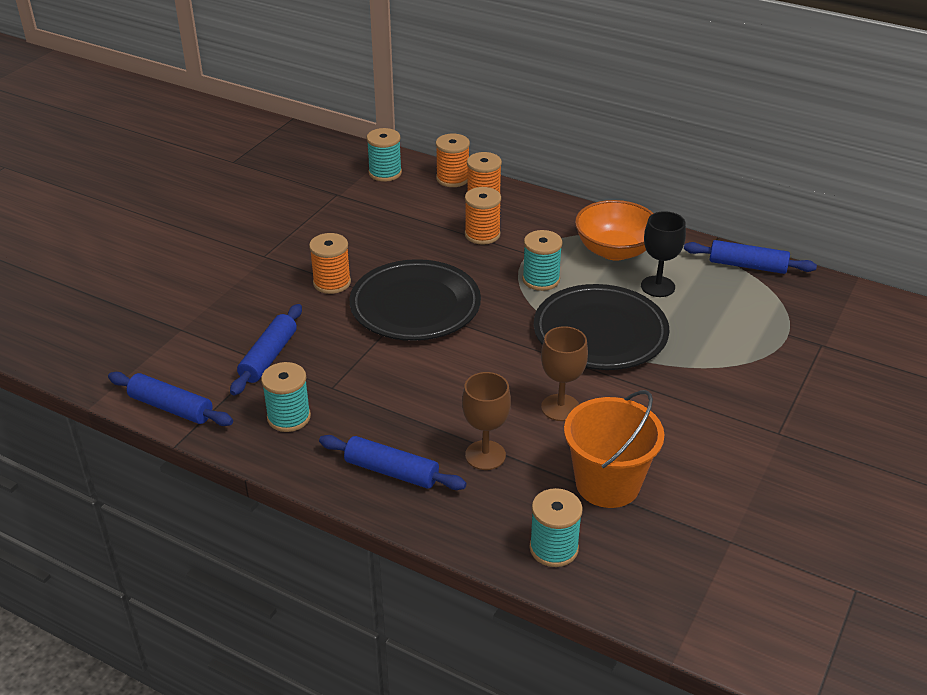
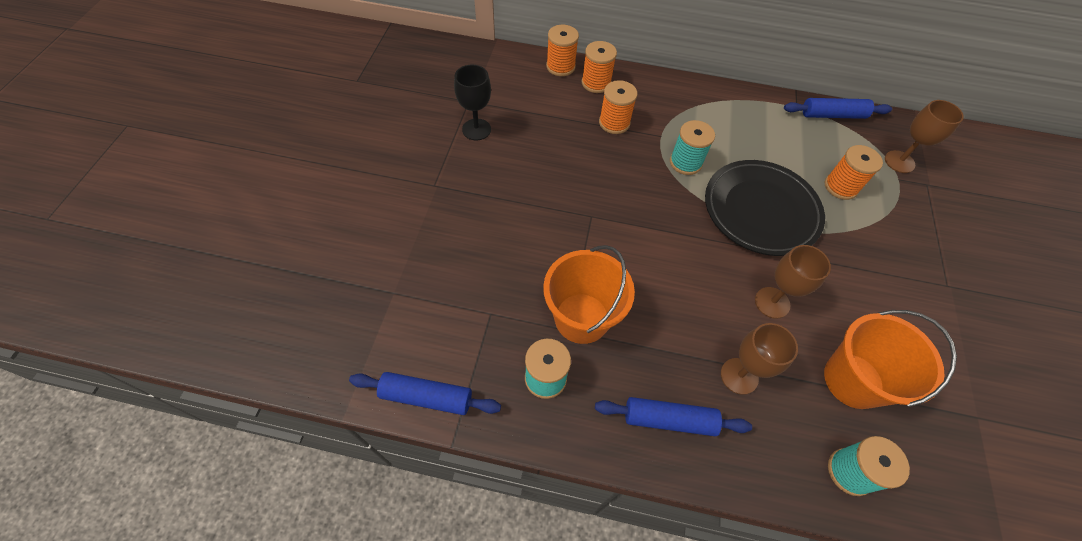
camera: 20 degrees left, 20 degrees up
(268, 357) = (492, 307): blue rolling pin -> none
(332, 283) = (510, 204): orange spool -> orange spool (840, 187)
(351, 381) = (581, 318): none -> orange bucket
(385, 173) = (500, 70): turquoise spool -> none
(415, 305) = (596, 214): black plate -> none
(614, 250) = (727, 119): orange bowl -> none
(657, 286) = (779, 150): black goblet -> black goblet (476, 129)
(801, 319) = (899, 162): none -> brown goblet

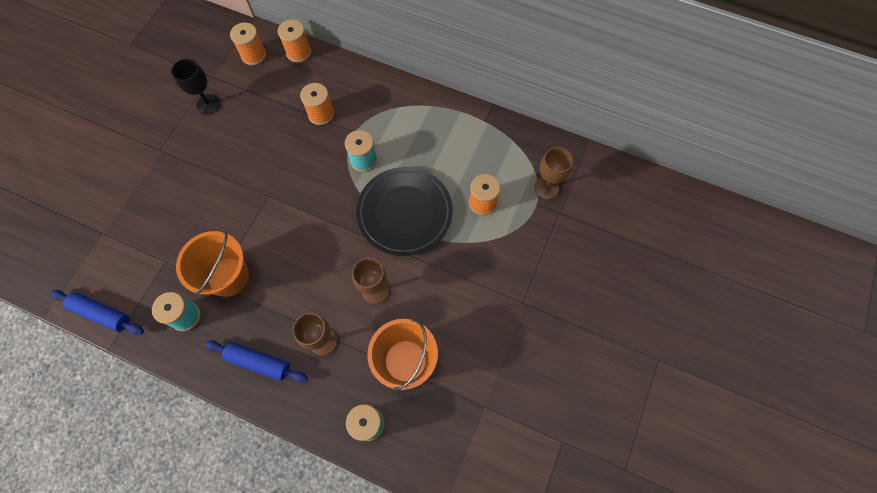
camera: 15 degrees right, 10 degrees up
(596, 83) = (322, 73): orange spool -> orange spool (253, 55)
(833, 115) = (512, 134): blue rolling pin -> none

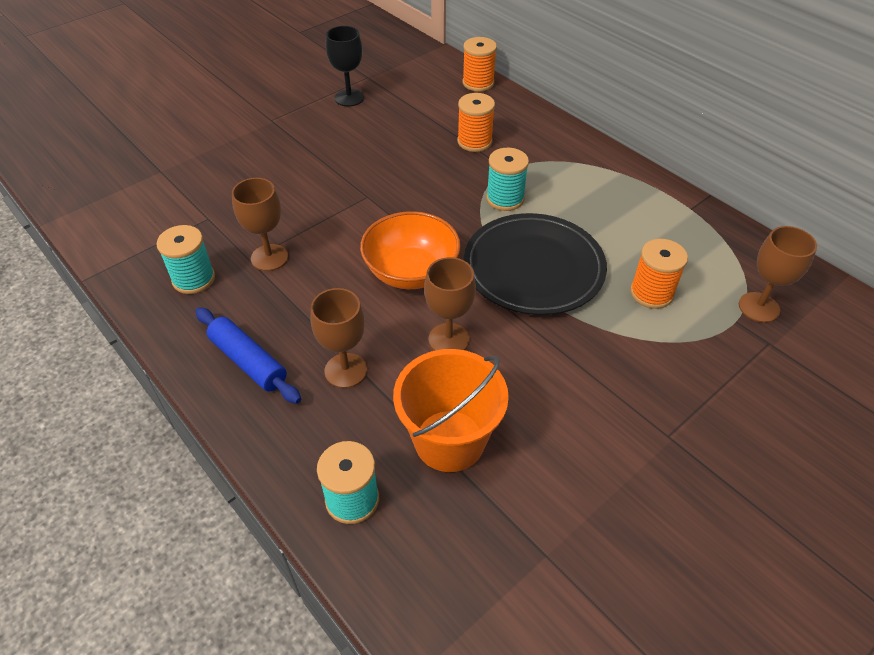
camera: 25 degrees right, 20 degrees down
(101, 314) = (104, 242): blue rolling pin -> none
(228, 276) = (269, 257): orange bucket -> brown goblet
(253, 55) = (425, 72): orange spool -> none
(328, 248) = (411, 272): none -> orange bowl

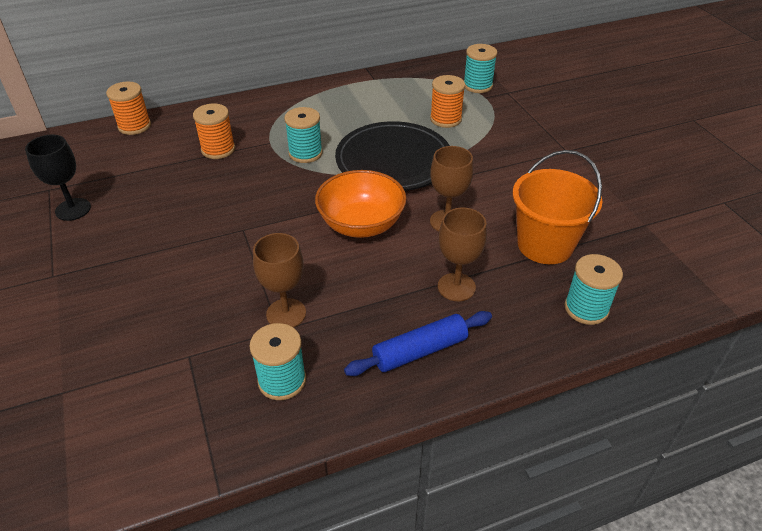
camera: 70 degrees left, 5 degrees down
(759, 307) = (477, 86): brown goblet -> turquoise spool

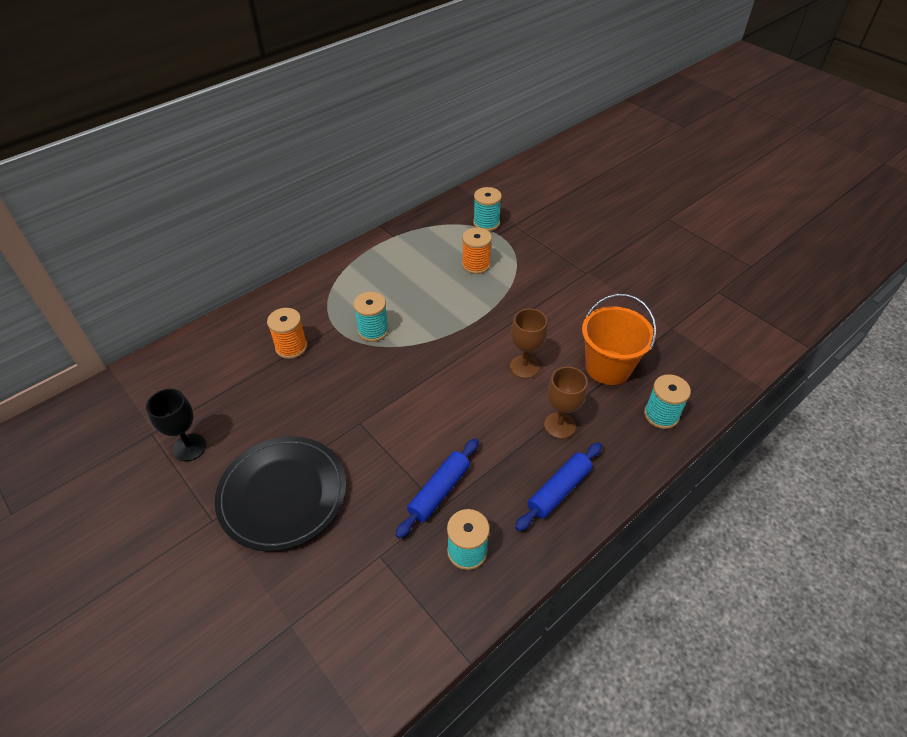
camera: 20 degrees left, 5 degrees up
(134, 126) = (195, 342): orange spool -> none
(286, 314) = (439, 491): brown goblet -> blue rolling pin
(361, 224) = (457, 389): orange bowl -> none
(393, 161) = (453, 319): black plate -> black plate (283, 495)

